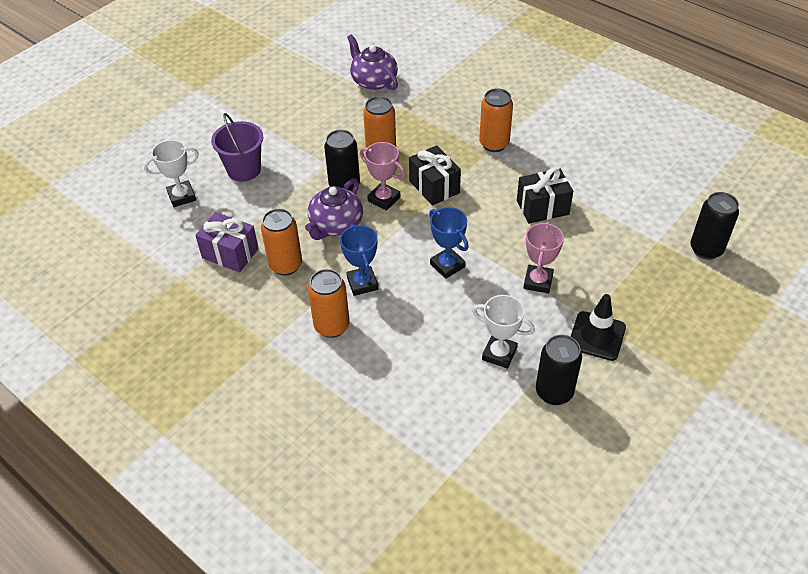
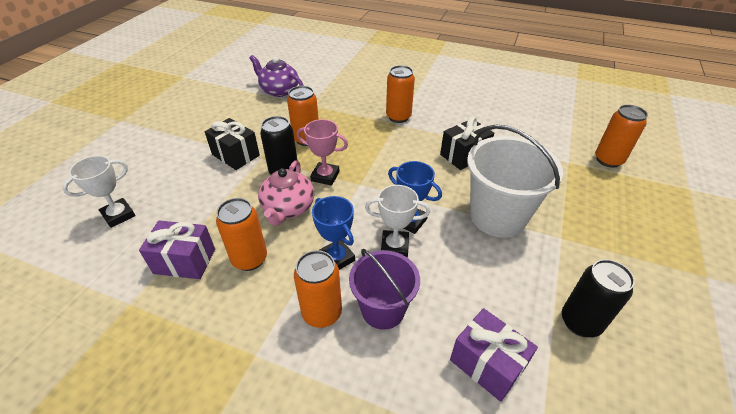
camera: 20 degrees left, 5 degrees down
(244, 170) = (181, 178): purple bucket -> purple bucket (383, 309)
(335, 225) = (288, 208): purple teapot -> pink teapot
(434, 187) = (365, 157): black gift -> black gift (235, 155)
(451, 400) = (487, 364): none -> purple gift
(499, 354) = (505, 296): white trophy -> white trophy (394, 246)
(538, 281) = (497, 216): pink trophy -> white bucket
(597, 336) = (579, 253): black traffic cone -> none
(706, 249) = (608, 160): black can -> orange can

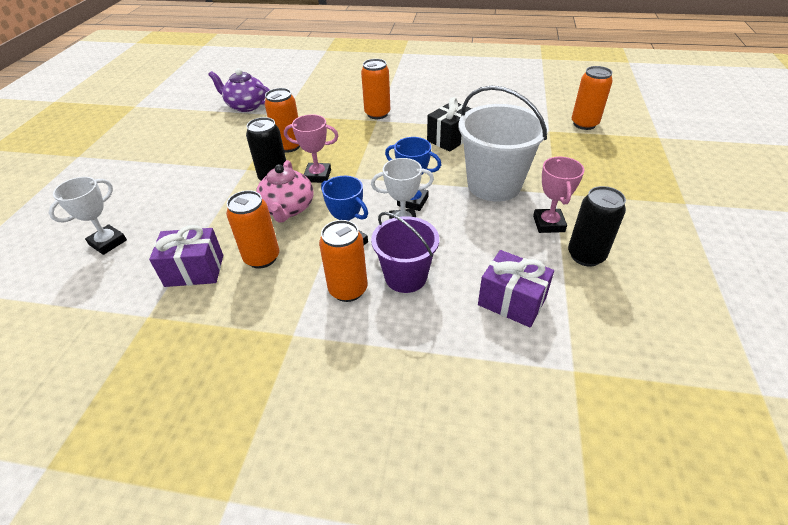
camera: 10 degrees left, 0 degrees up
(235, 155) = (218, 170): black gift -> none
(546, 274) = (548, 224): none -> pink trophy

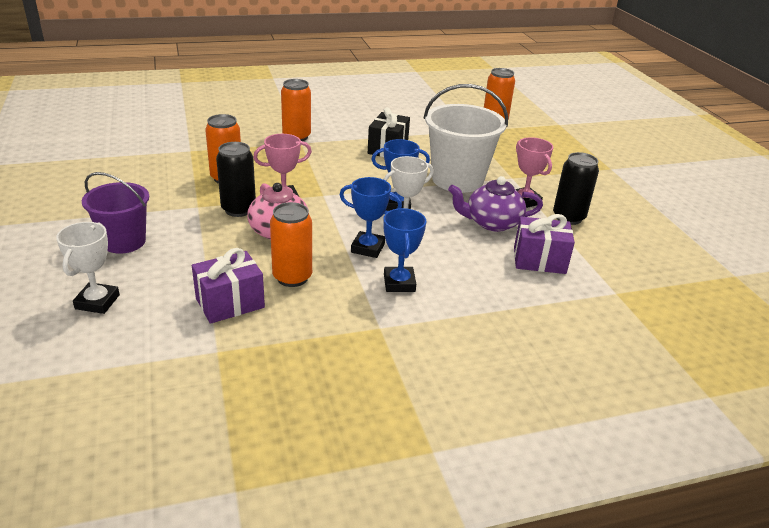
camera: 30 degrees left, 10 degrees down
(246, 106) = (136, 147): purple teapot -> purple teapot (492, 223)
(348, 290) = (399, 283): orange can -> blue trophy
(405, 277) = (441, 262): purple bucket -> purple bucket (124, 242)

